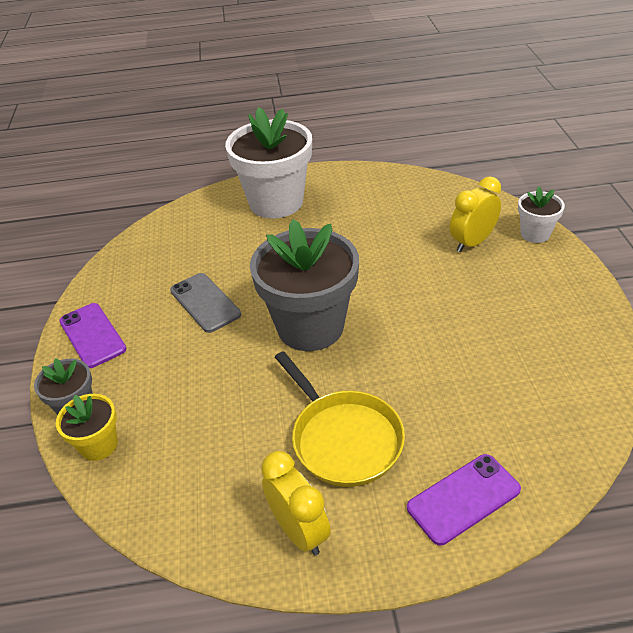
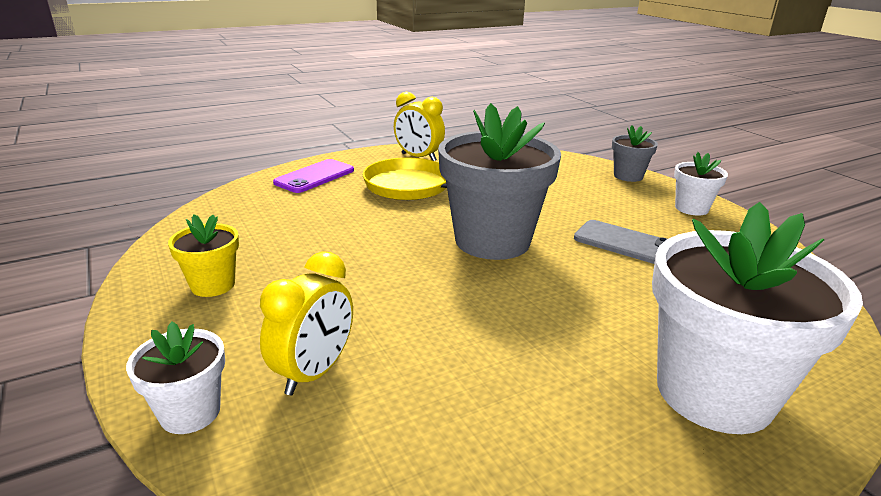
camera: 155 degrees right, 15 degrees down
(92, 335) = (691, 208): purple phone -> white flower pot
(99, 445) = (584, 166): yellow flower pot -> yellow flower pot (213, 285)

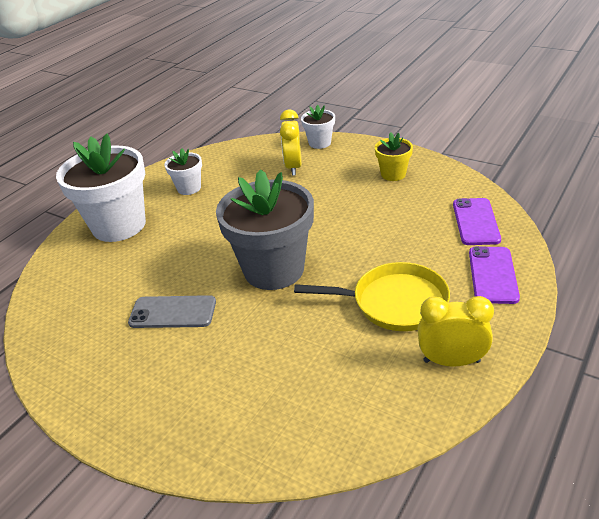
camera: 155 degrees right, 10 degrees up
(248, 207) = (475, 222): none -> purple phone
(628, 176) = (188, 448): grey flower pot -> none
(691, 208) = (112, 401): white flower pot -> white flower pot (189, 188)

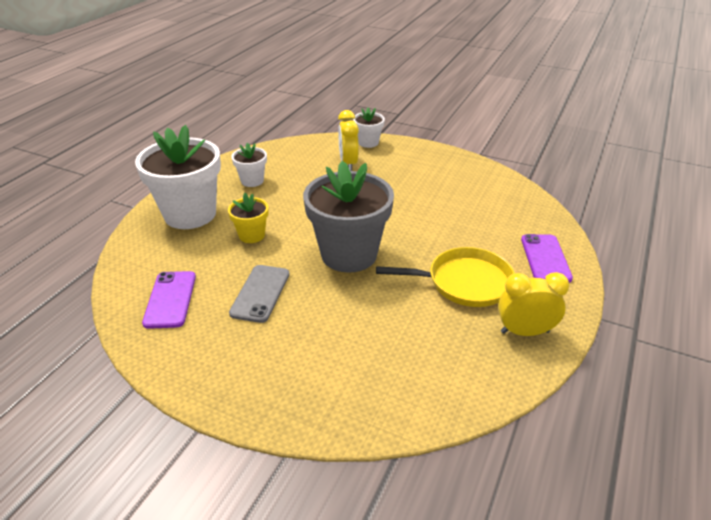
camera: 10 degrees left, 0 degrees up
(173, 312) = (260, 293): grey phone -> grey phone turned 75 degrees counterclockwise
(393, 174) = (441, 171): yellow flower pot -> yellow flower pot (252, 235)
(475, 222) = (521, 213): purple phone -> purple phone (170, 299)

